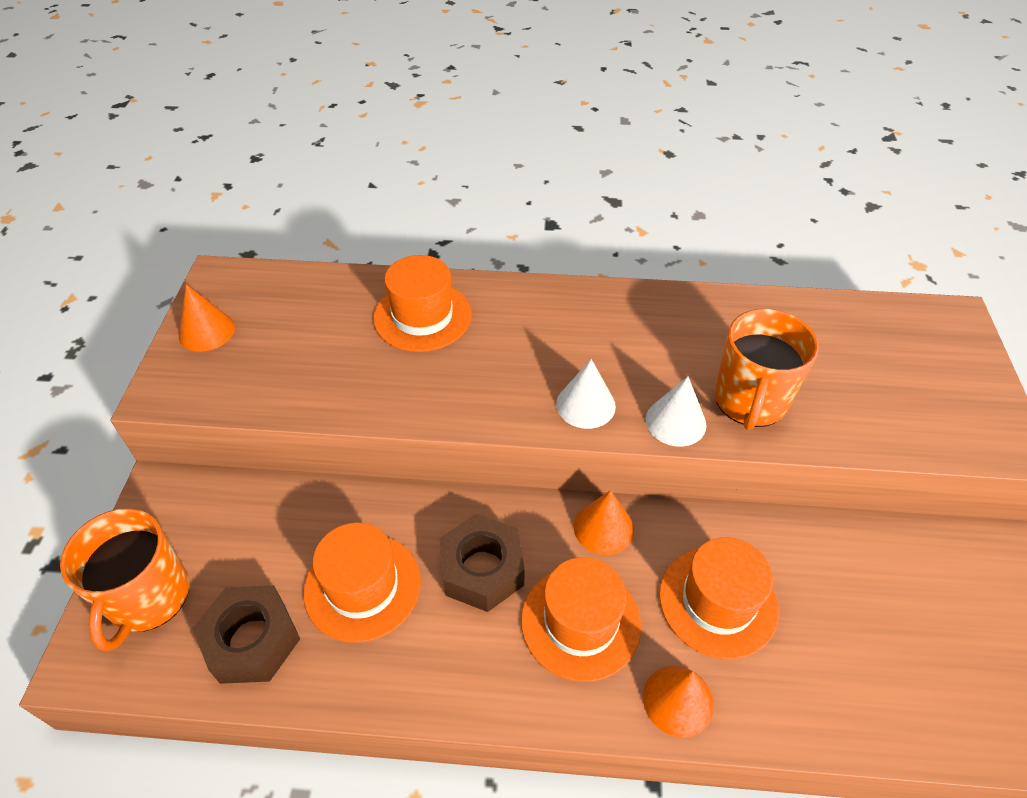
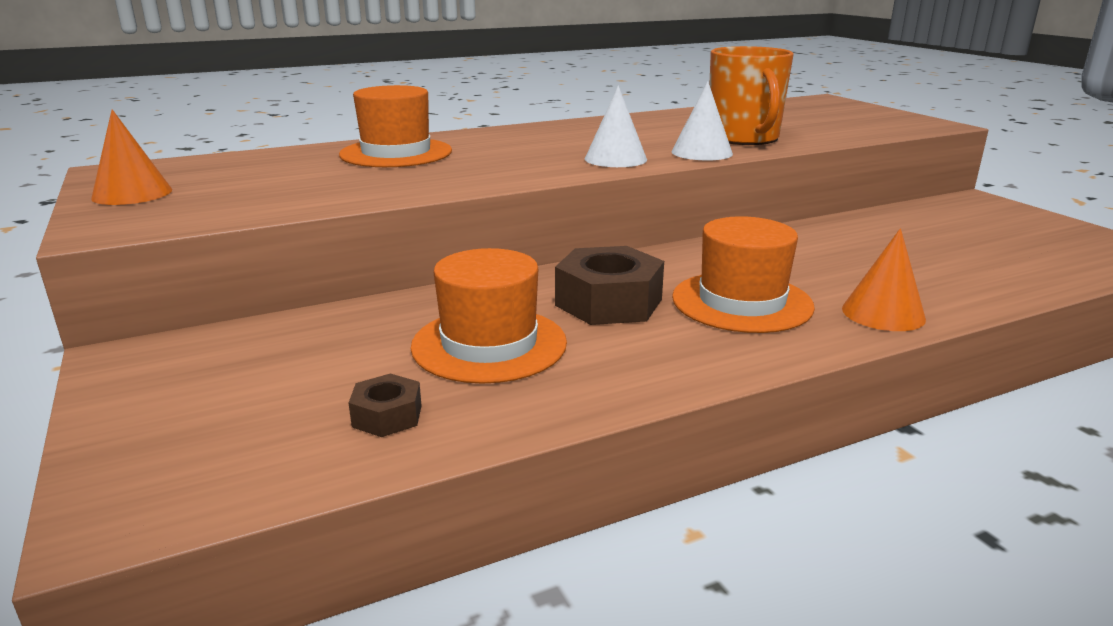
camera: 30 degrees left, 25 degrees down
(148, 598) = (187, 432): orange mug -> none
(252, 641) = (387, 416): brown nut -> brown nut, size x0.51
(603, 528) = (691, 256): orange cone -> none
(718, 601) = (836, 263): orange hat -> none

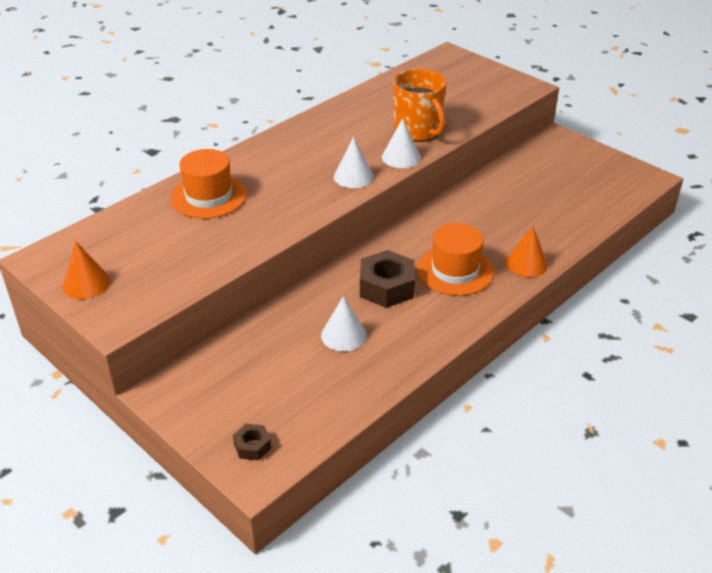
camera: 20 degrees left, 15 degrees up
(387, 416) = (327, 394): brown nut -> brown nut (252, 446)
(489, 344) = (343, 335): orange hat -> white cone

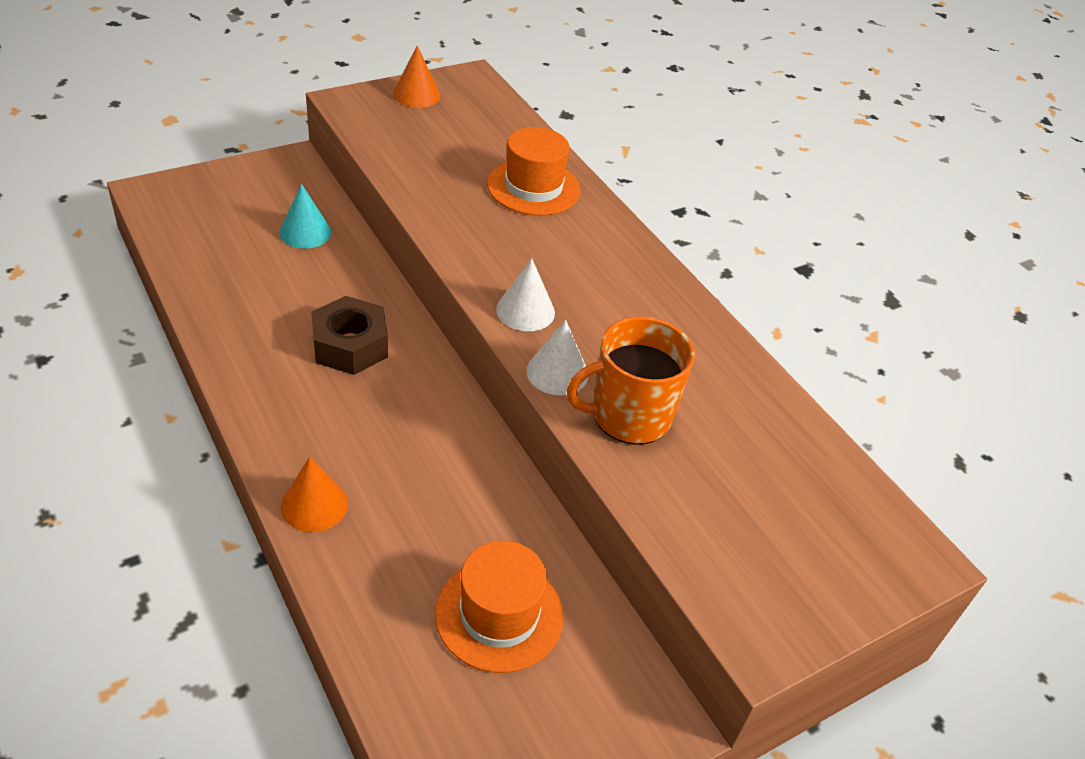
camera: 100 degrees right, 5 degrees up
(252, 446) = (183, 197): brown nut -> none
(267, 349) = (305, 232): none -> turquoise cone
(343, 335) = (289, 288): white cone -> none
(455, 270) = (344, 420): orange hat -> orange hat (499, 614)

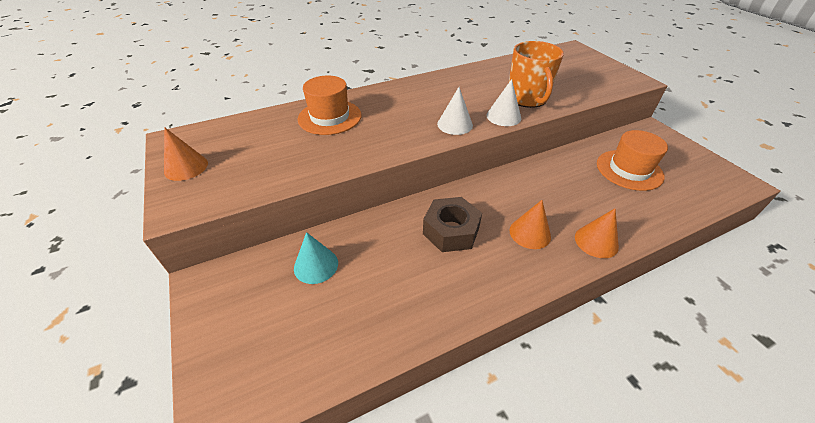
camera: 80 degrees left, 0 degrees up
(339, 429) = (530, 233): none -> orange cone

